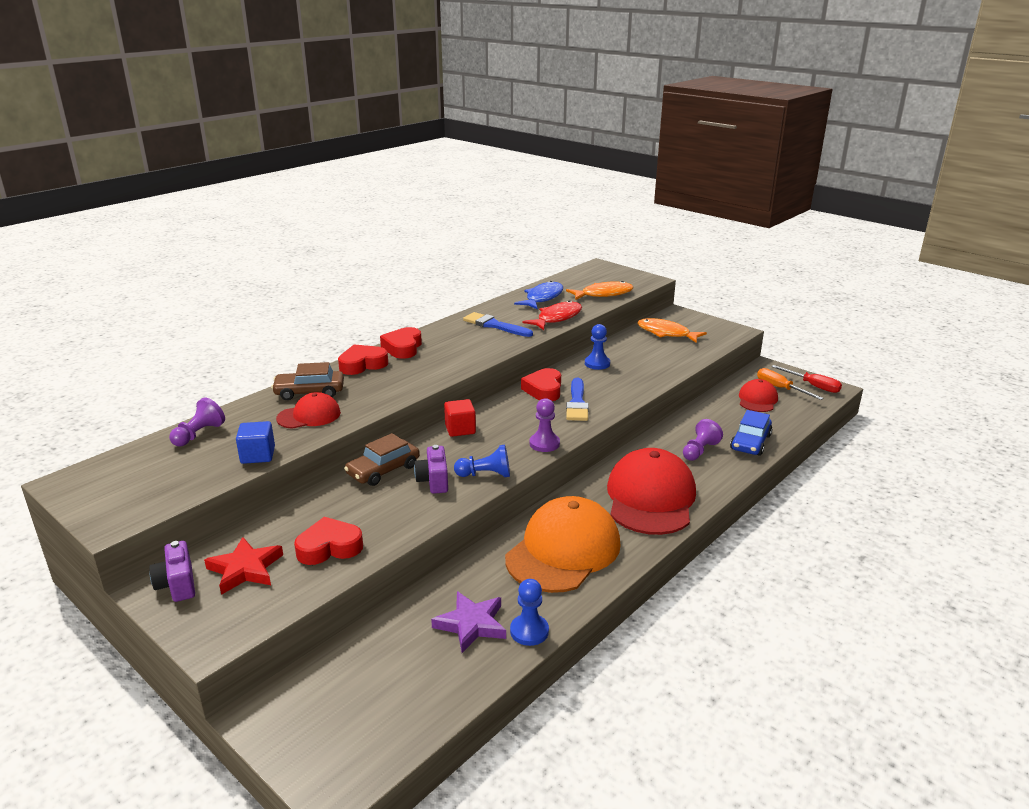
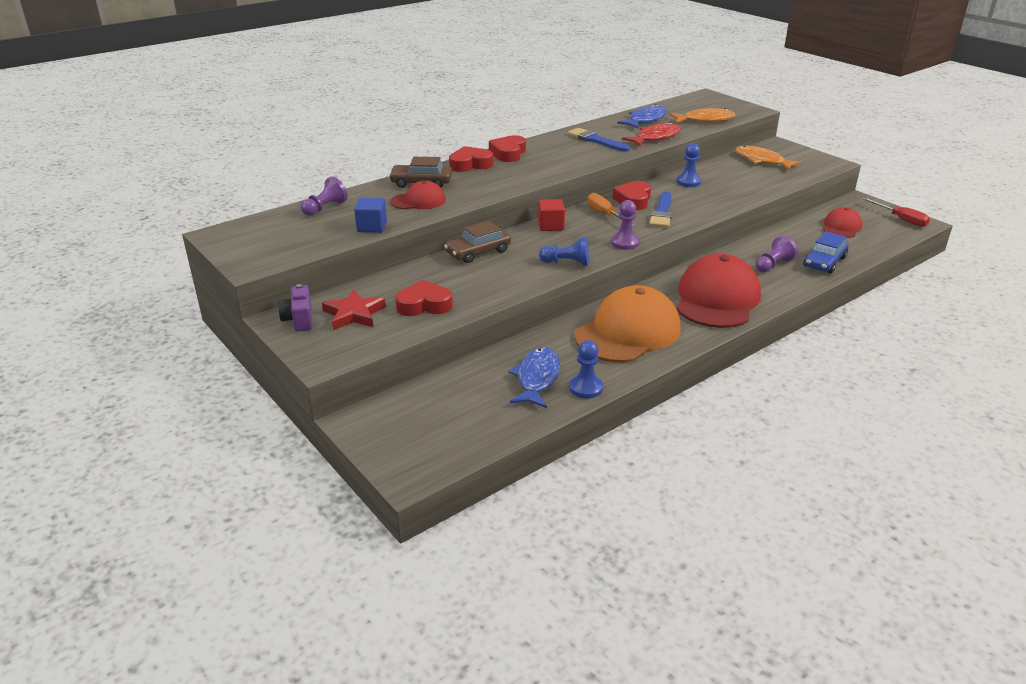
camera: 10 degrees right, 5 degrees up
(433, 481) = (520, 264): purple camera -> none
(471, 624) = (537, 378): purple star -> blue fish
(780, 388) = (867, 219): orange screwdriver -> orange screwdriver (605, 214)

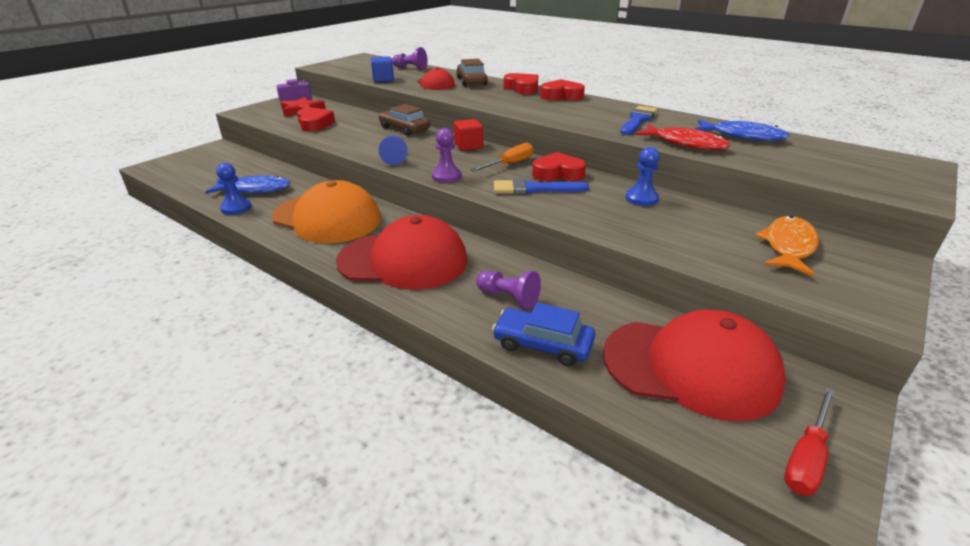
camera: 75 degrees right, 0 degrees up
(705, 120) = (801, 166): orange fish -> none
(841, 227) = (690, 367): red cap -> red cap, size x1.92

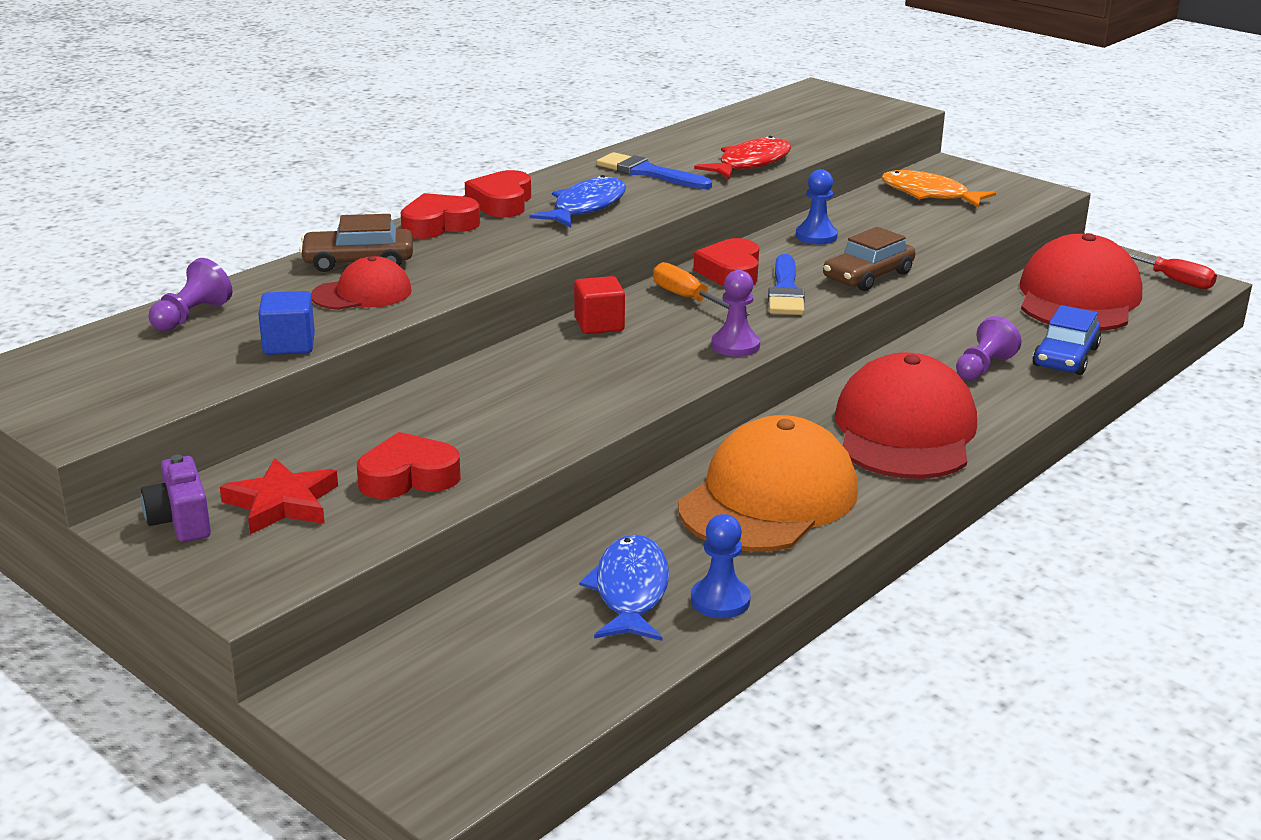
camera: 85 degrees left, 5 degrees down
(394, 157) = (644, 386): blue pawn -> none
(404, 129) = (481, 378): brown car -> brown car (868, 276)
(743, 136) = (725, 134): blue fish -> blue fish (586, 207)

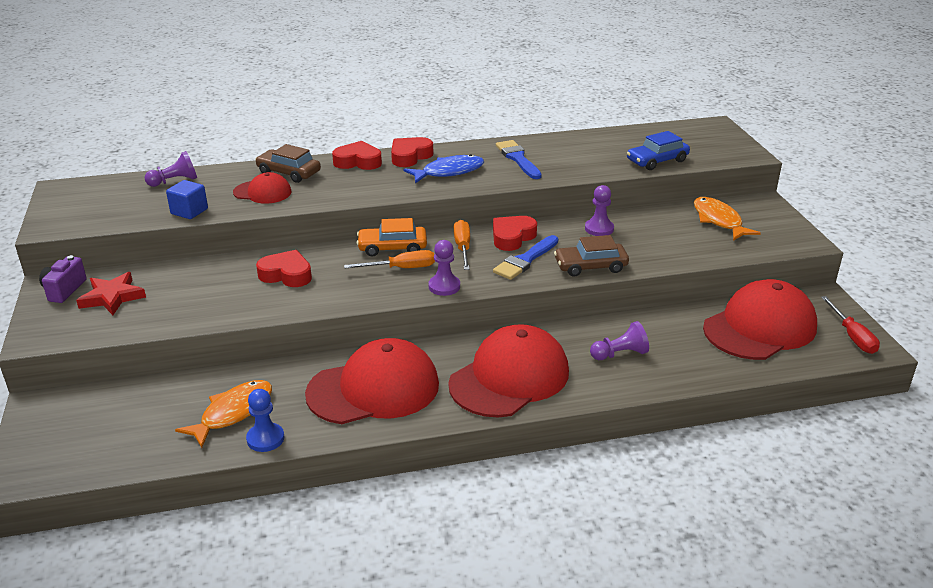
camera: 35 degrees right, 5 degrees up
(408, 477) = (180, 304): red heart -> red heart (286, 274)
(599, 324) = (392, 248): red cube -> orange car
(630, 591) = (233, 413): blue fish -> orange fish
(649, 343) = (401, 268): none -> orange screwdriver
(750, 163) = (588, 168): red fish -> none
(768, 498) = (373, 389): orange cap -> red cap
(816, 236) = (599, 229): blue pawn -> purple pawn
(1065, 357) = (687, 367): blue car -> blue car (657, 161)

